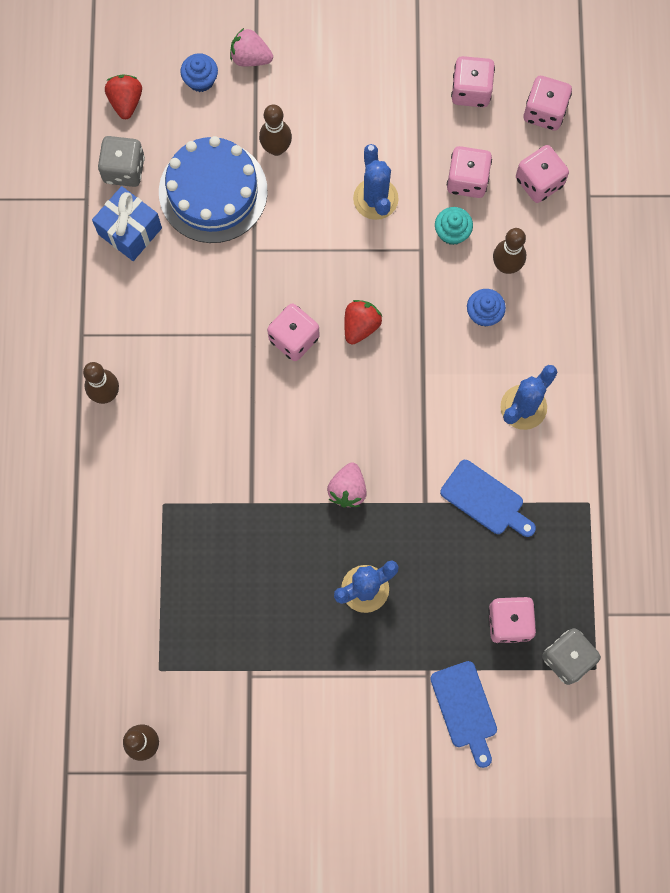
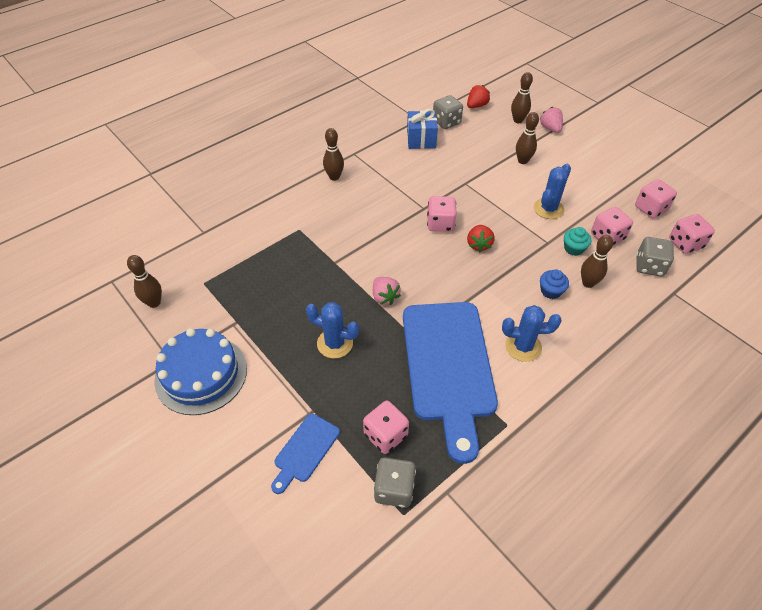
camera: 50 degrees right, 25 degrees down
(200, 80) = (518, 120): blue cupcake -> brown bowling pin
(213, 191) = (474, 153): blue cake -> blue cake (201, 374)
(347, 489) = (384, 297): pink strawberry -> pink strawberry turned 90 degrees counterclockwise
(360, 326) = (478, 245): red strawberry -> red strawberry turned 105 degrees clockwise
(485, 500) = (448, 366): blue cutting board -> blue cutting board, size x2.24
(539, 182) = (649, 266): pink dice -> grey dice

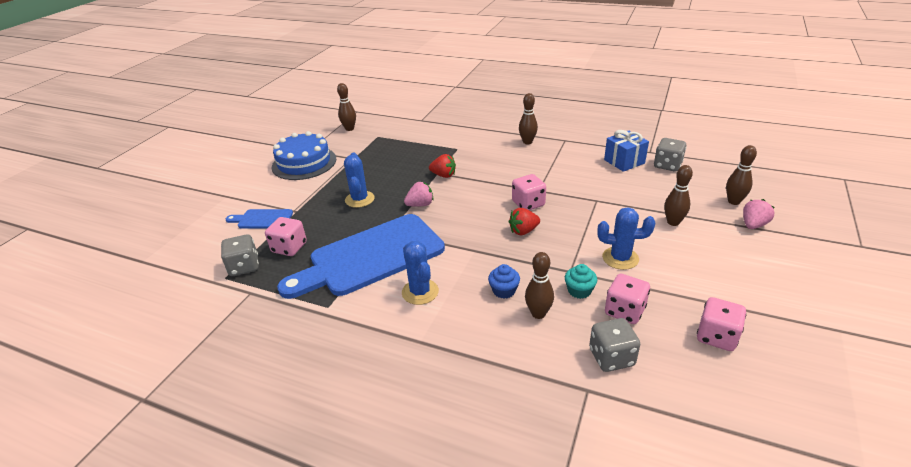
camera: 65 degrees right, 15 degrees down
(384, 297) = (420, 205): pink strawberry -> pink strawberry turned 150 degrees counterclockwise
(476, 106) = (718, 173): red strawberry -> red strawberry (443, 175)
(685, 243) = (688, 384): pink dice -> none

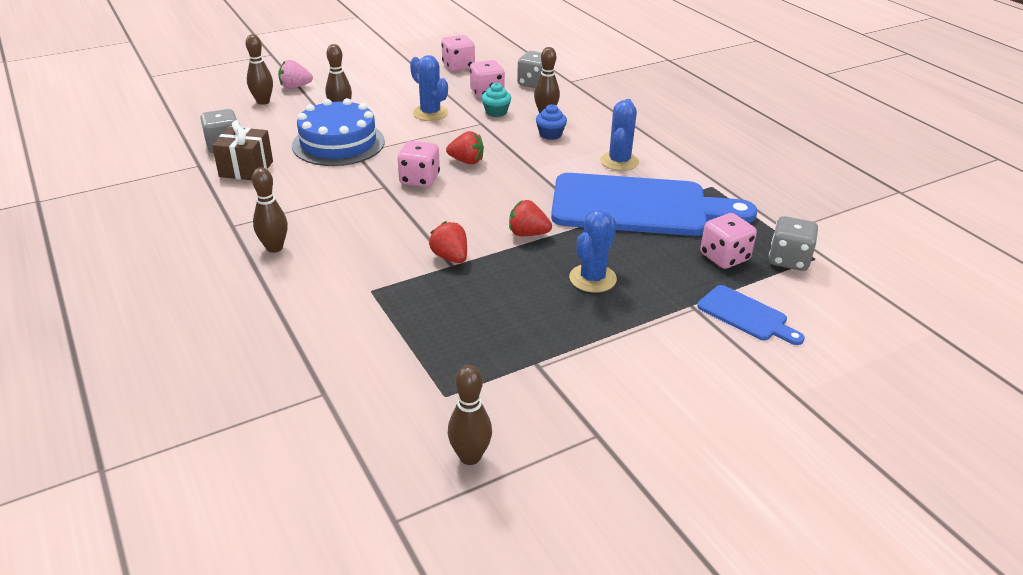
camera: 145 degrees left, 0 degrees up
(304, 163) = (625, 401): blue cake -> blue cake (338, 143)
(420, 205) = (528, 234): pink strawberry -> red strawberry
(624, 161) = (246, 169): blue gift -> brown gift

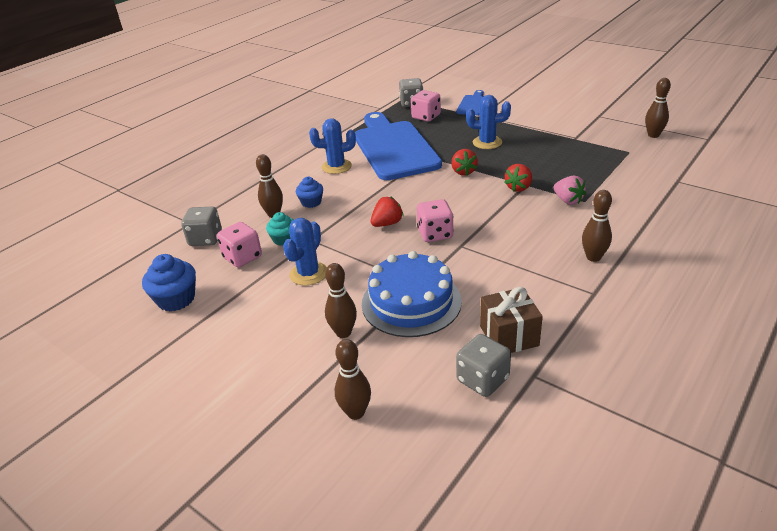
camera: 110 degrees left, 0 degrees up
(295, 87) = (296, 406): pink strawberry -> pink strawberry (568, 200)
(458, 66) = (176, 299): pink dice -> blue cupcake
(466, 161) = (387, 223): red strawberry -> red strawberry turned 60 degrees clockwise

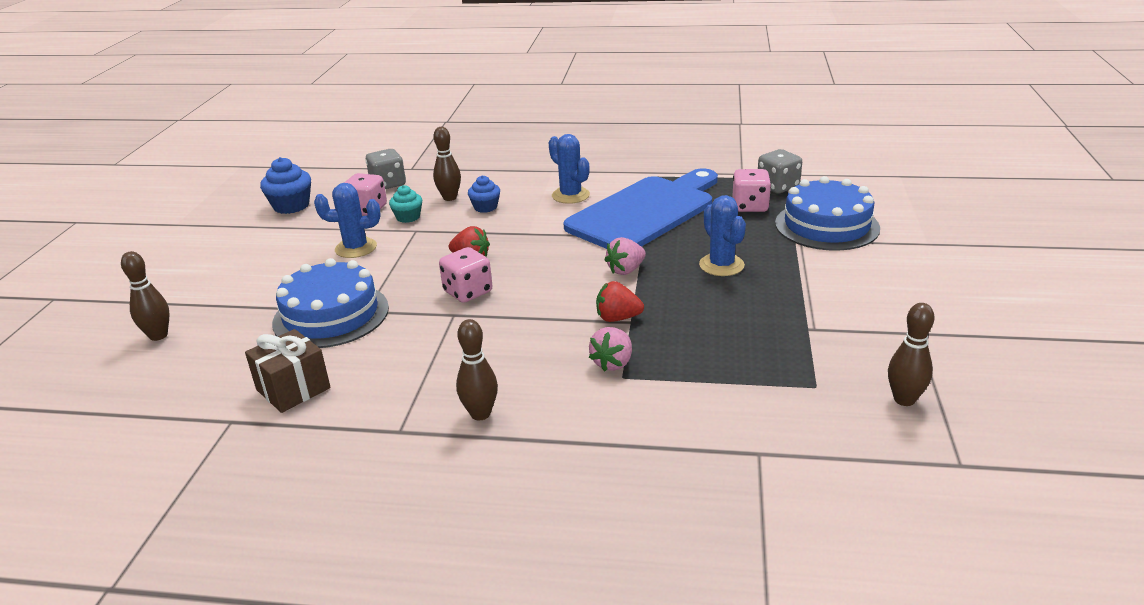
camera: 60 degrees right, 5 degrees down
(343, 332) = (269, 295): brown bowling pin -> none
(463, 172) = (626, 270): red strawberry -> pink strawberry
(473, 104) = (826, 226): blue cutting board -> blue cake
(482, 379) = (217, 390): grey dice -> none

